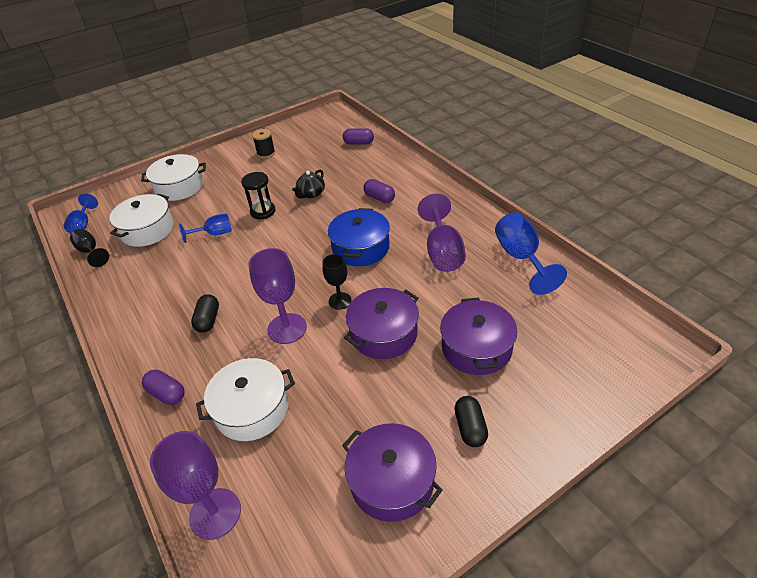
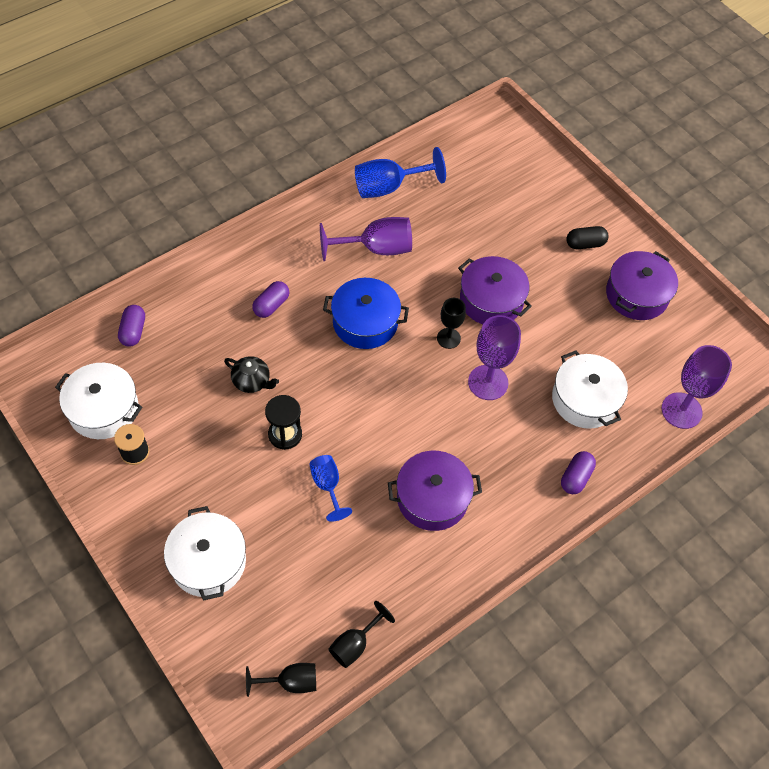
camera: 100 degrees left, 15 degrees up
(83, 225) = (290, 682): blue goblet -> black goblet
(147, 230) = (312, 578): white pot -> white pot (103, 409)
(208, 320) = (478, 460): black capsule -> none
(476, 348) = (505, 233): purple pot -> purple pot (432, 498)

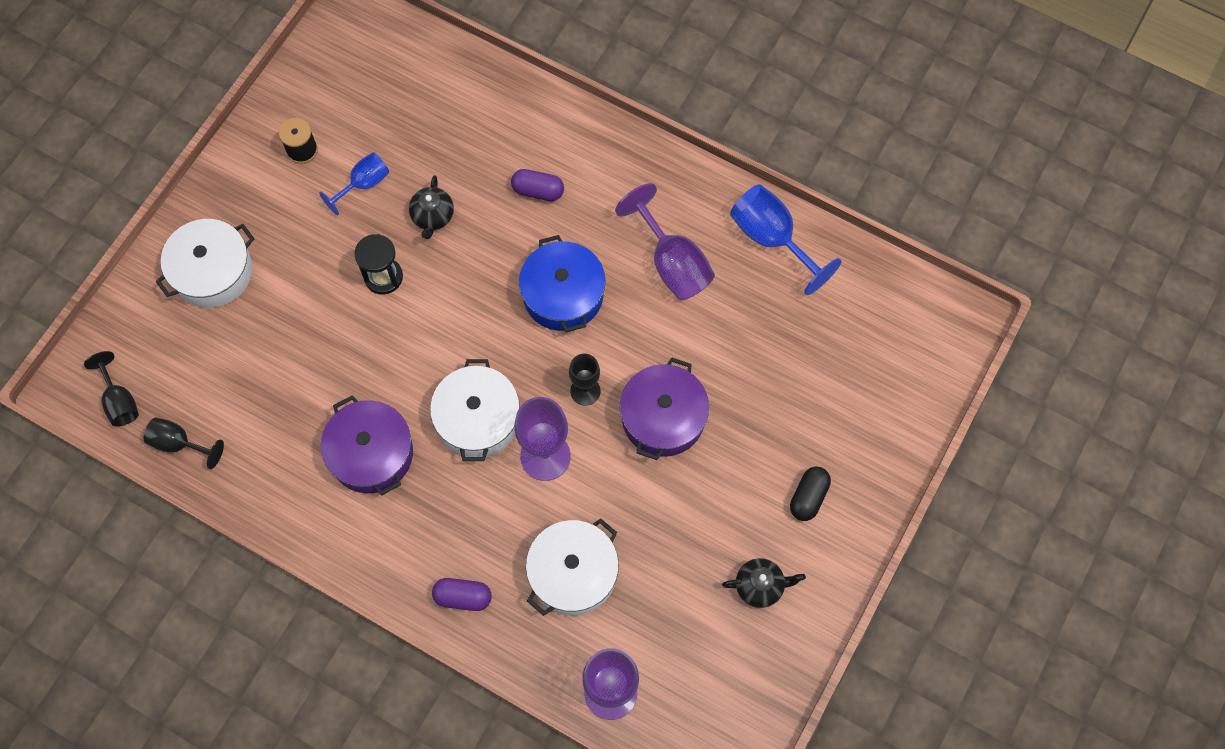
camera: 70 degrees right, 10 degrees up
(103, 409) = (337, 99): white pot -> white pot (478, 419)
(133, 331) = (440, 78): purple capsule -> none
(327, 486) = (341, 344): blue goblet -> blue goblet (363, 184)
(585, 244) = (808, 497): black capsule -> black capsule turned 60 degrees clockwise
(636, 295) = (760, 586): purple pot -> black teapot

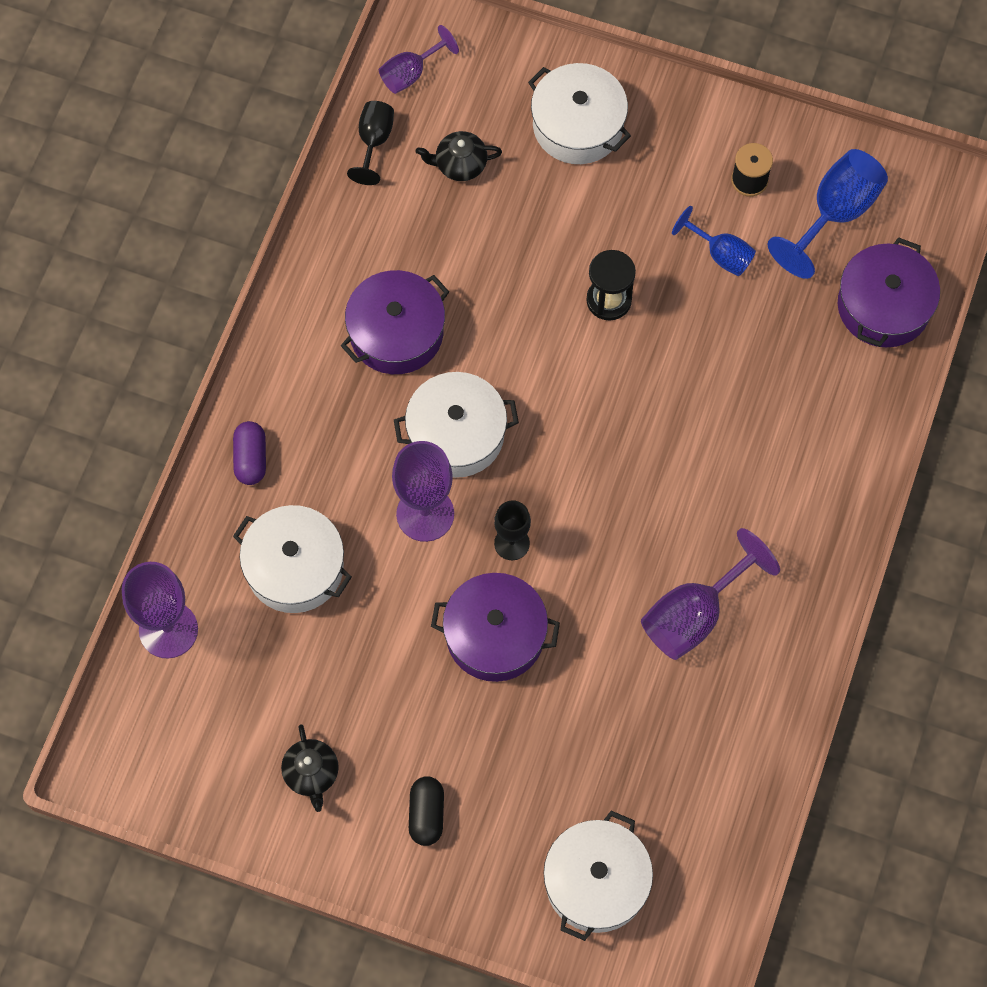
camera: 80 degrees right, 0 degrees up
(120, 401) = (411, 73): black goblet -> purple goblet
(432, 216) = (696, 336): black teapot -> black teapot (460, 164)
(439, 76) = (883, 306): none -> purple pot
(538, 191) = (756, 445): purple capsule -> none
(563, 294) = (627, 498): blue pot -> none
(772, 239) = (752, 727): blue goblet -> blue goblet (835, 213)
(808, 497) = (426, 814): black capsule -> black capsule turned 75 degrees clockwise
(880, 376) = (596, 882): none -> white pot

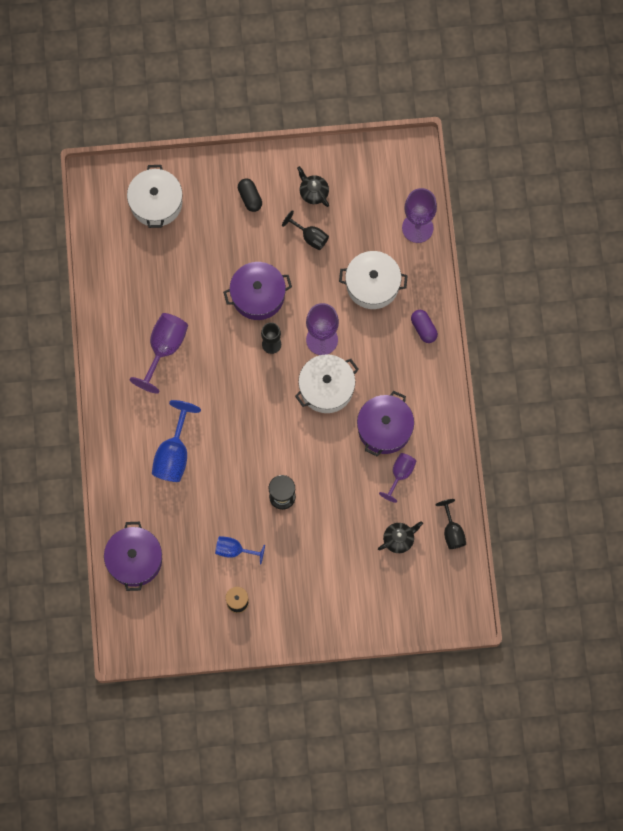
camera: 155 degrees right, 5 degrees up
(357, 696) = (310, 237): none -> black goblet
(411, 73) = (453, 582): purple goblet -> purple goblet (400, 474)
(578, 125) = (346, 592): white pot -> none
(835, 213) = (182, 603): blue goblet -> blue goblet (174, 454)

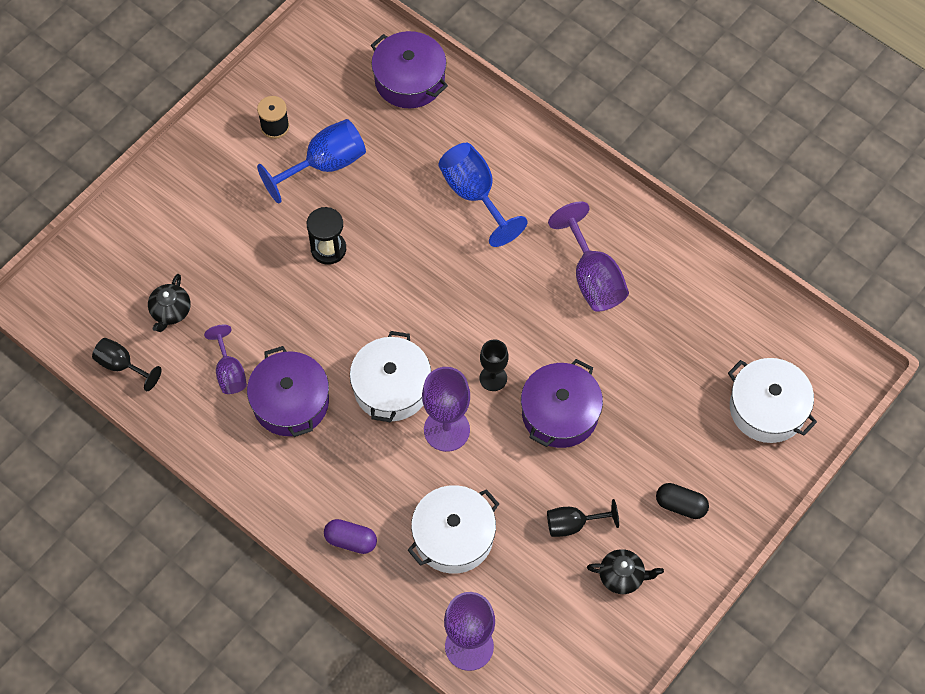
camera: 135 degrees right, 10 degrees down
(234, 550) = (325, 165): blue goblet -> blue goblet, size x1.64

